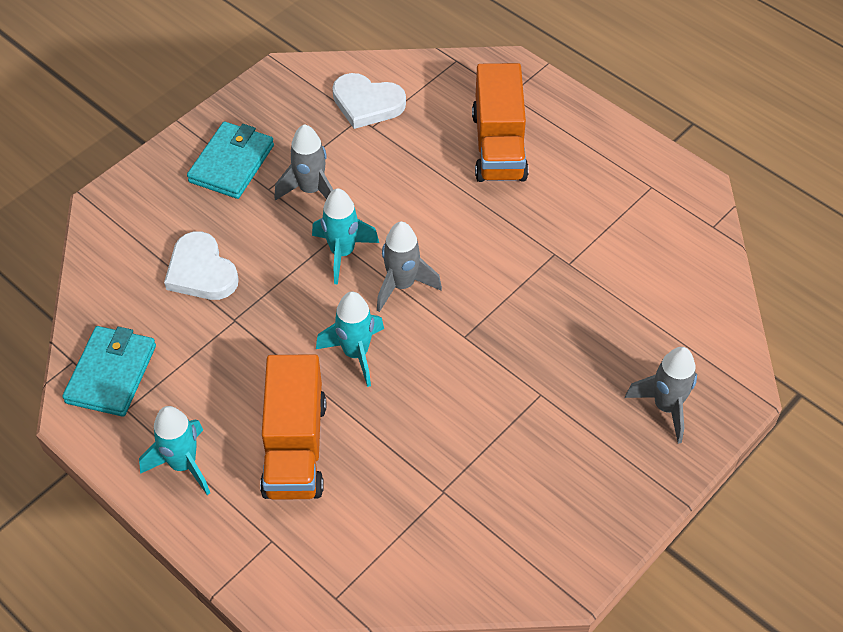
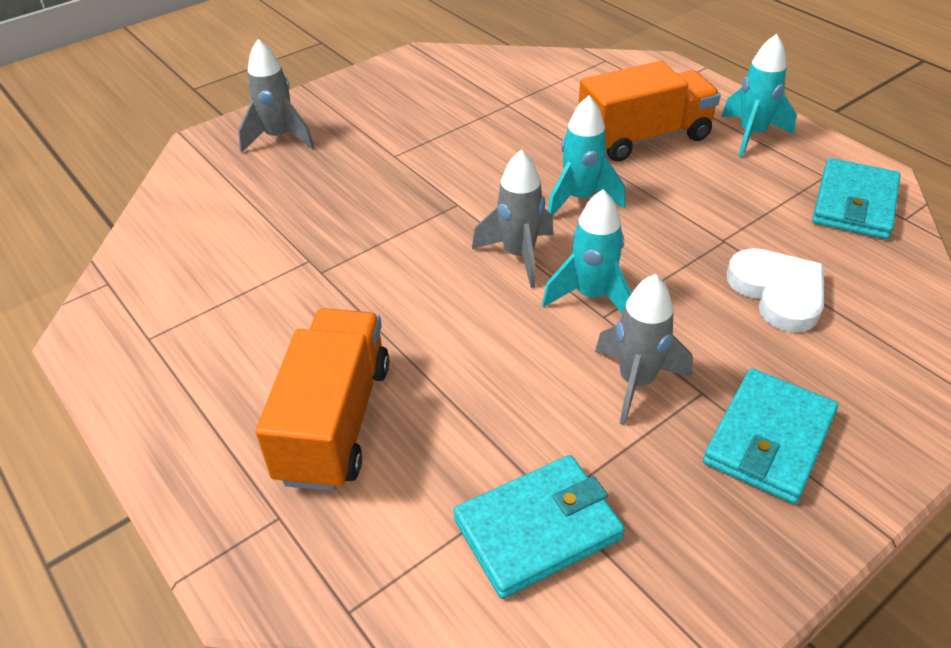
camera: 170 degrees left, 10 degrees down
(295, 447) = (643, 138): orange truck -> orange truck turned 60 degrees clockwise
(367, 103) = (537, 529): white heart -> turquoise wallet

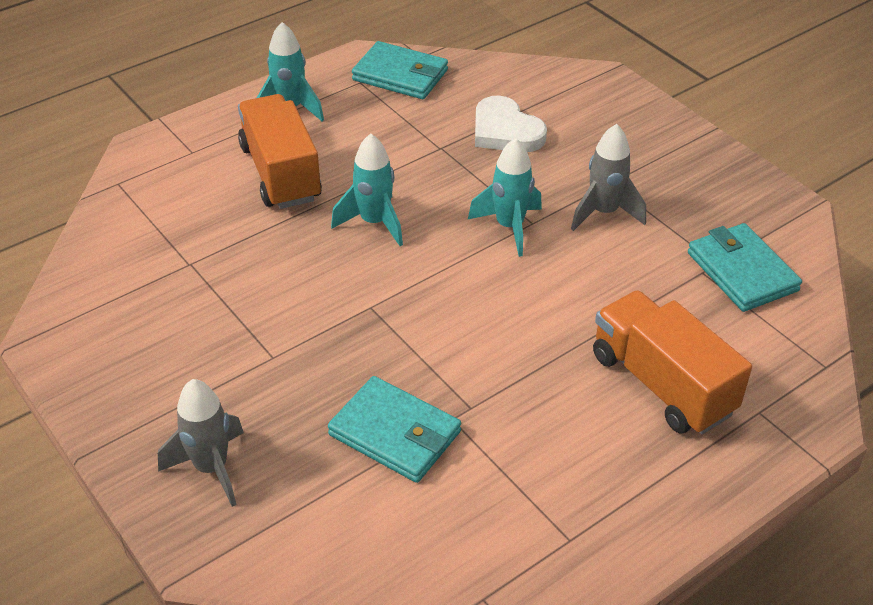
camera: 90 degrees left, 0 degrees up
(335, 421) = (662, 384): orange truck -> orange truck turned 45 degrees clockwise
(519, 255) = (454, 267): grey rocket -> none
(769, 439) = (650, 159): turquoise wallet -> turquoise wallet (395, 433)
(778, 292) = (505, 131): white heart -> white heart turned 105 degrees counterclockwise

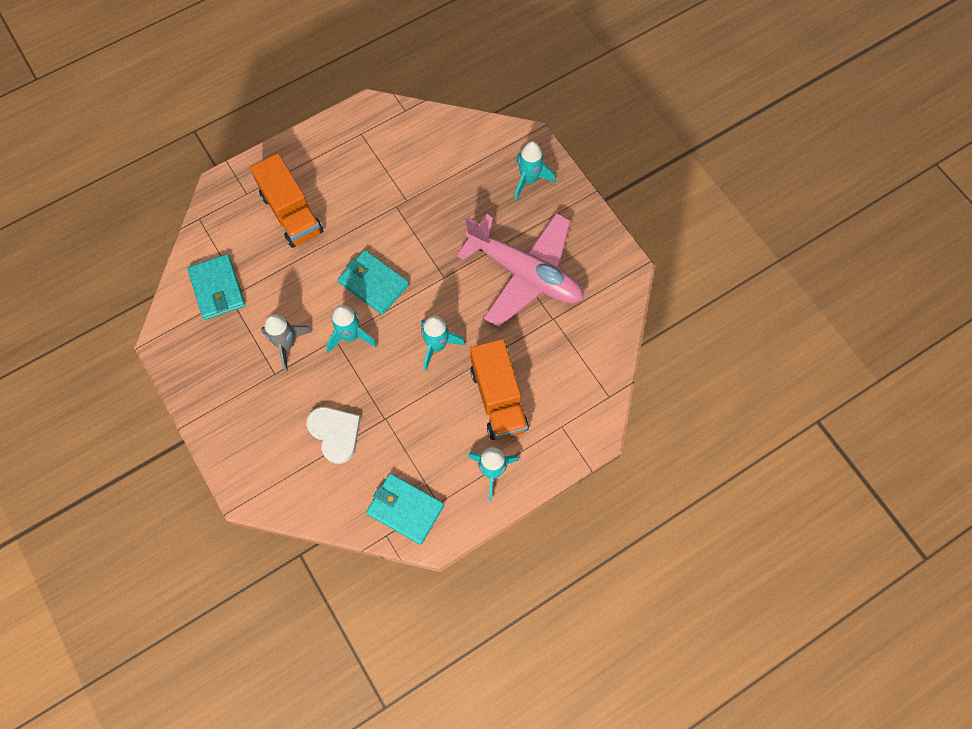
camera: 175 degrees left, 25 degrees up
(211, 468) = (529, 180): grey rocket -> turquoise rocket
(231, 318) = (525, 273): none -> pink plane
(395, 433) = (437, 193): turquoise wallet -> turquoise wallet (373, 284)

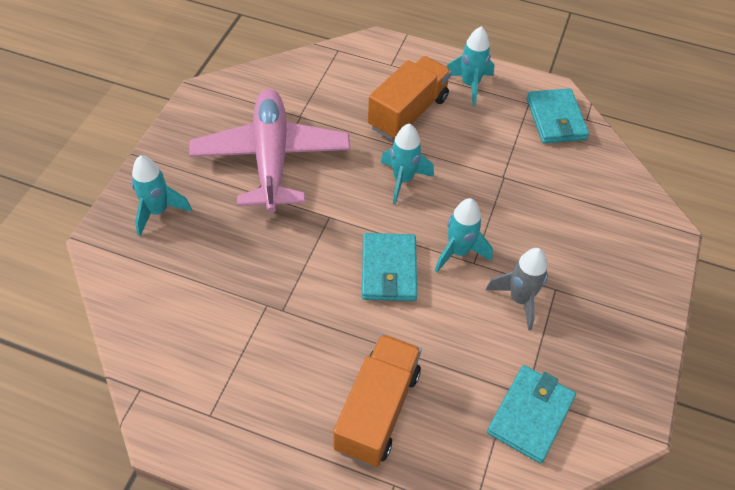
camera: 130 degrees left, 15 degrees down
(335, 433) = (553, 203): white heart -> none

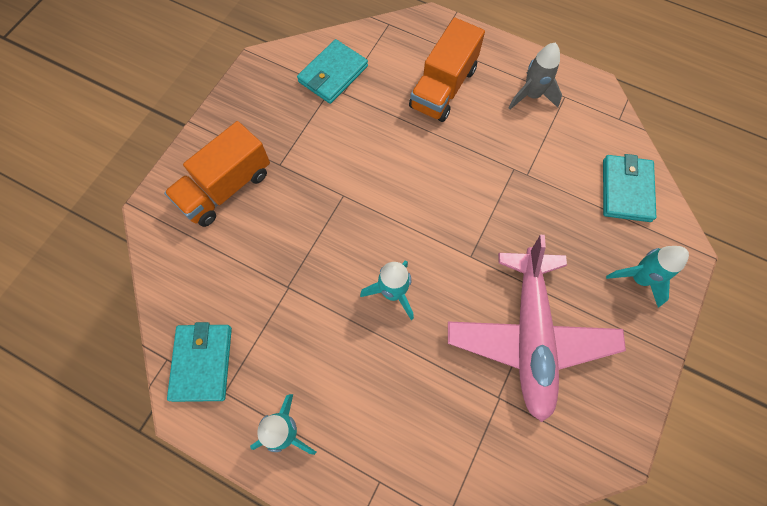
camera: 170 degrees left, 15 degrees up
(389, 269) = (420, 196): turquoise wallet -> turquoise wallet (626, 190)
(408, 113) = (371, 390): orange truck -> orange truck (226, 188)
(458, 252) = (354, 207): turquoise rocket -> none
(519, 299) = (313, 158): grey rocket -> grey rocket (531, 96)

